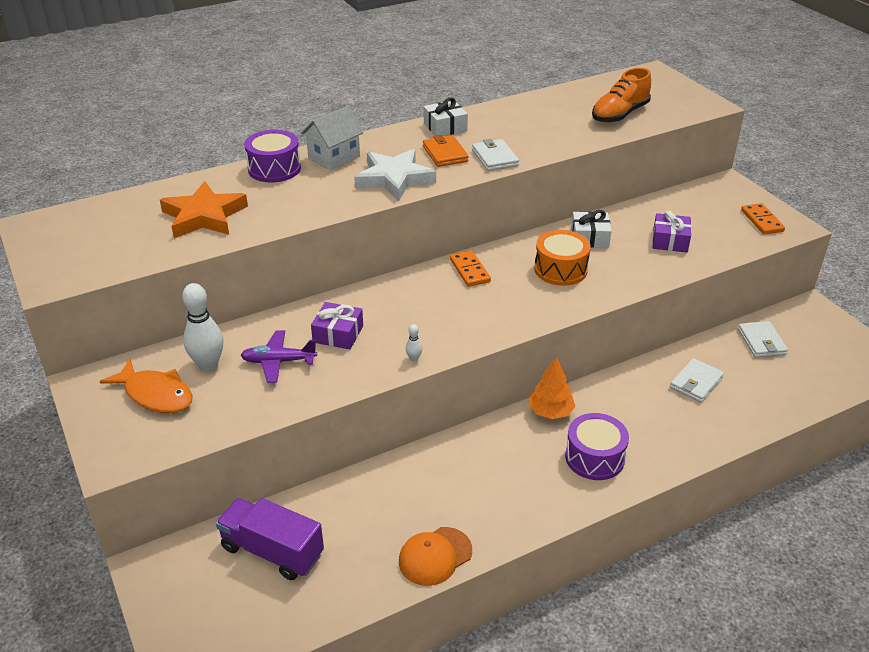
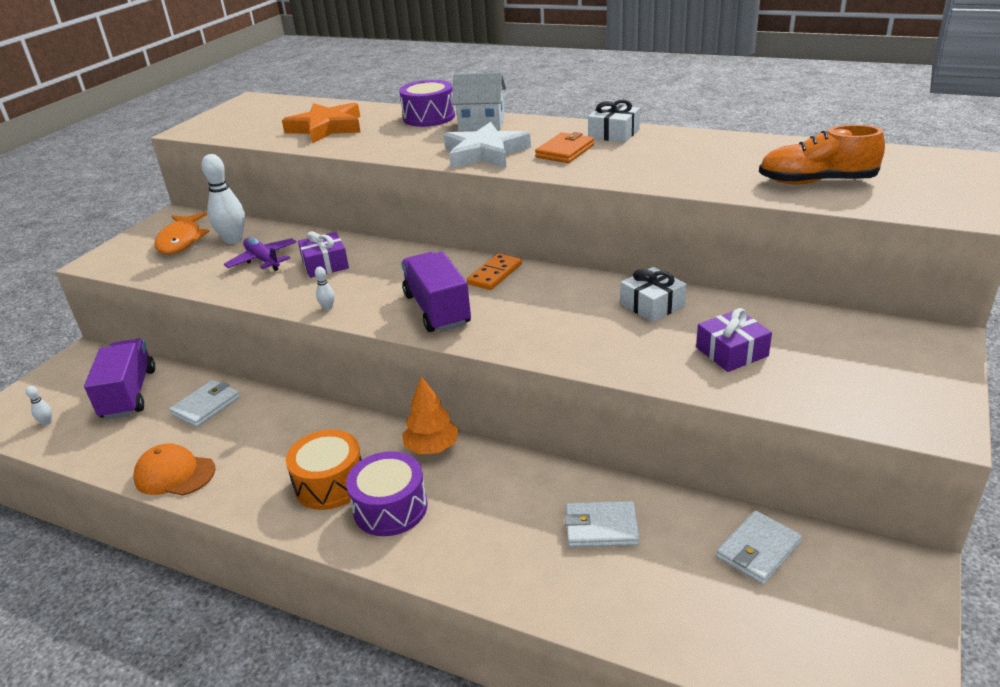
camera: 55 degrees right, 5 degrees down
(249, 624) = (47, 422): none -> white bowling pin
(486, 313) = (437, 310): none -> purple truck
(495, 158) = (597, 169): white wallet -> white wallet (206, 406)
(560, 269) = (567, 314): orange drum -> orange drum (330, 483)
(762, 221) = (901, 397): orange domino -> none

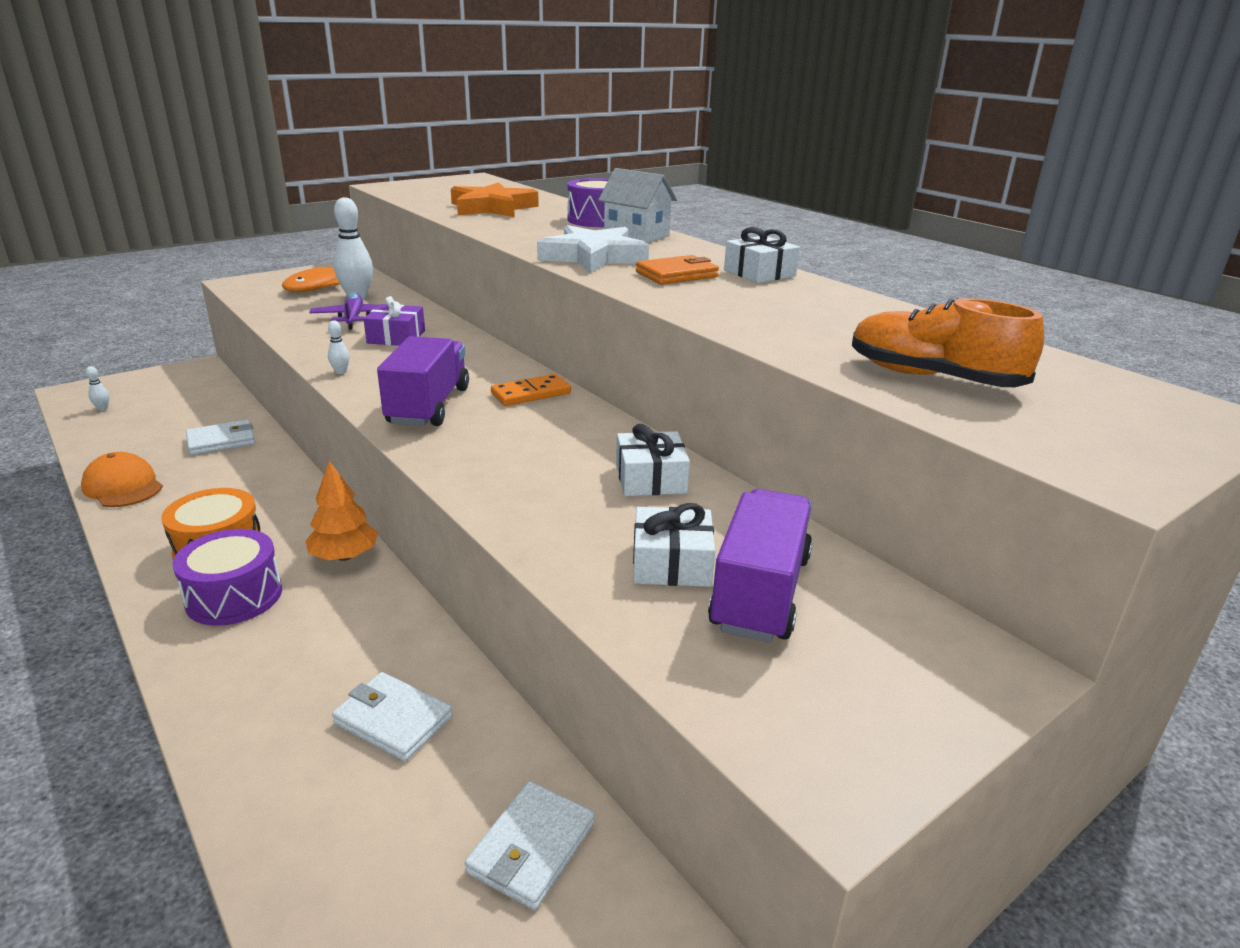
camera: 25 degrees right, 5 degrees down
(129, 394) = (184, 409): purple truck -> purple truck (760, 592)
(732, 352) = (671, 563): purple gift -> white gift
(758, 550) = (532, 848): white wallet -> white wallet turned 45 degrees counterclockwise

